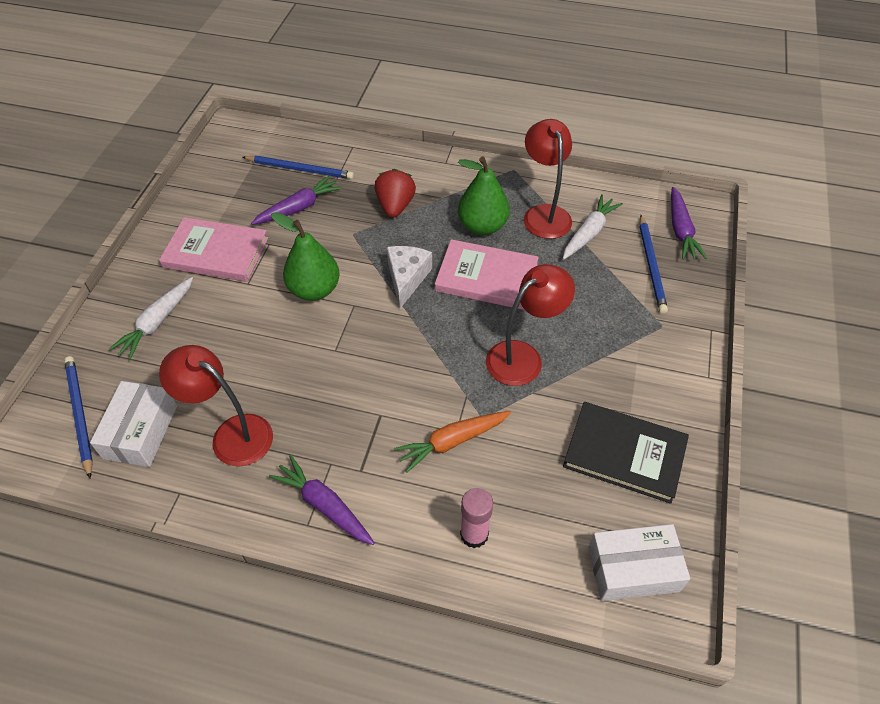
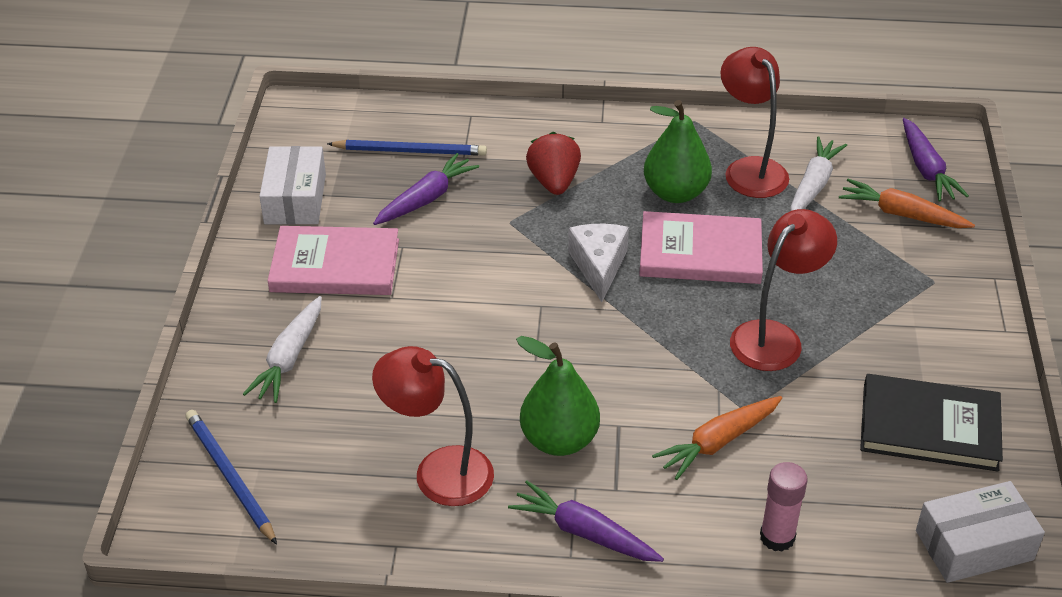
camera: 10 degrees left, 10 degrees down
(140, 432) = (318, 485): white box -> white box (295, 199)
(314, 290) = (483, 294): green pear -> green pear (559, 440)
(651, 266) = (902, 214): blue pencil -> orange carrot

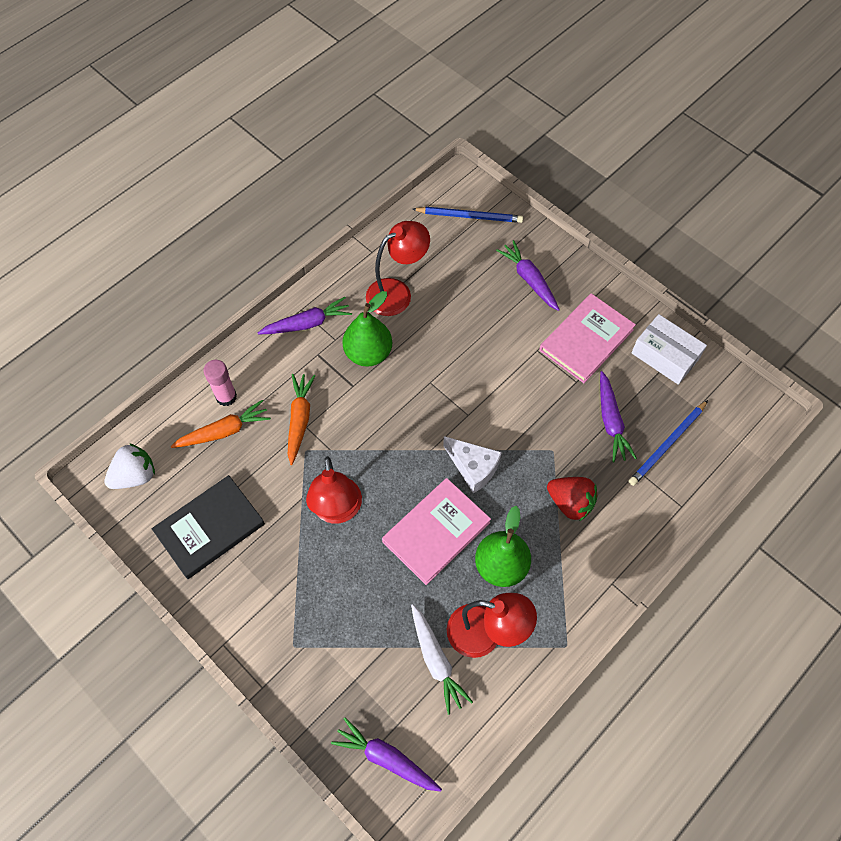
camera: 130 degrees right, 20 degrees up
(289, 358) = (529, 279): white carrot -> purple carrot
(902, 214) = (361, 690): orange carrot -> orange carrot (224, 431)
(974, 545) = (135, 475): white box -> white strawberry

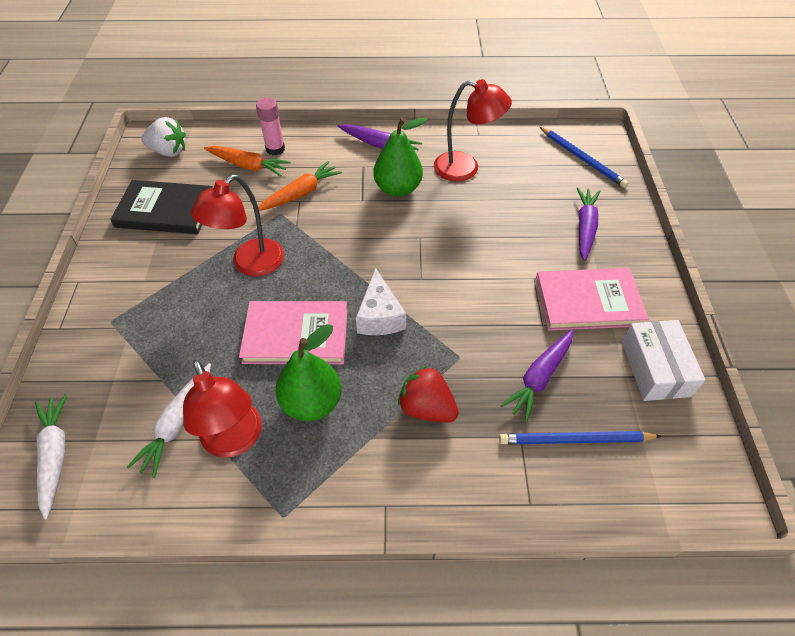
camera: 45 degrees right, 10 degrees down
(386, 758) = (55, 455): purple carrot -> white carrot
(570, 503) = (426, 408): red strawberry -> red strawberry turned 135 degrees clockwise

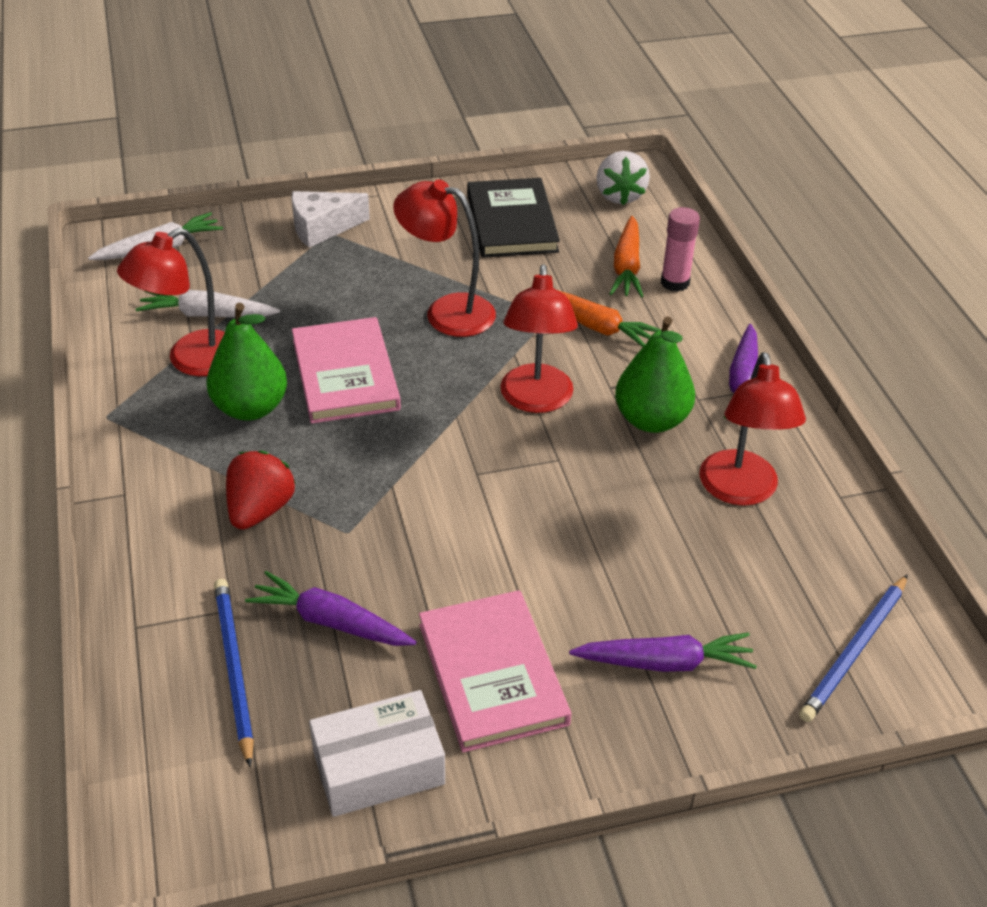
camera: 75 degrees right, 10 degrees down
(362, 236) = (536, 400): none -> red lamp
(379, 316) = (396, 442): white cheese -> white cheese (322, 228)

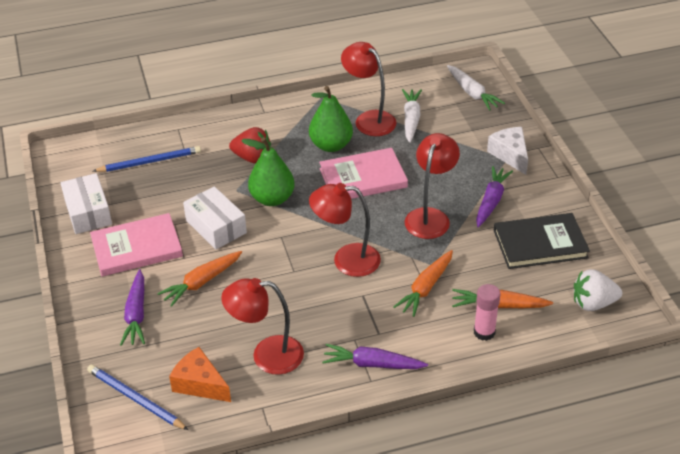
camera: 90 degrees right, 0 degrees up
(331, 622) = (175, 189): purple carrot -> purple carrot (491, 201)
(444, 557) = (216, 226): none -> white box
(584, 573) = (201, 282): none -> orange carrot
(651, 420) = (331, 314): green pear -> green pear (272, 198)
(809, 568) = (200, 384): none -> orange cheese

